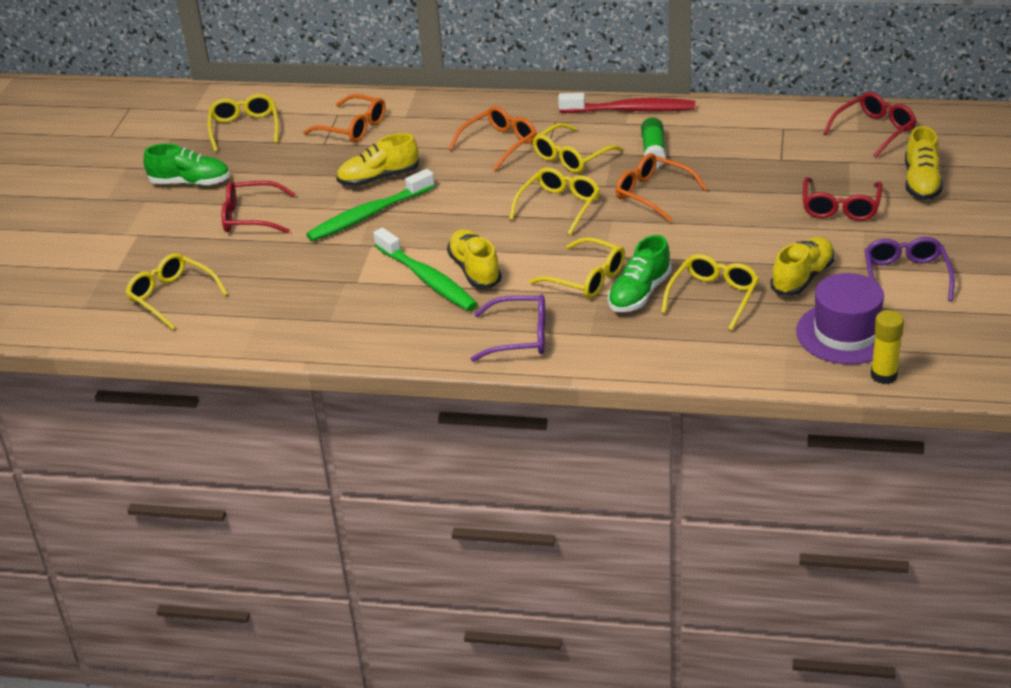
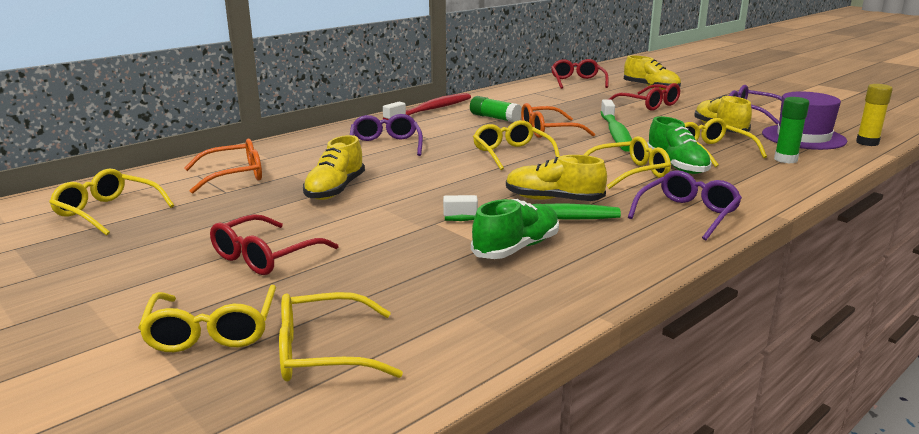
camera: 55 degrees left, 15 degrees down
(190, 182) = (123, 265): green shoe -> green shoe (516, 248)
(368, 215) = (383, 209): green toothbrush -> green toothbrush (616, 133)
(500, 144) = (385, 145): orange glasses -> purple glasses
(571, 157) = (453, 135): yellow glasses -> yellow glasses (212, 332)
(743, 343) = (785, 159): none -> green glue stick

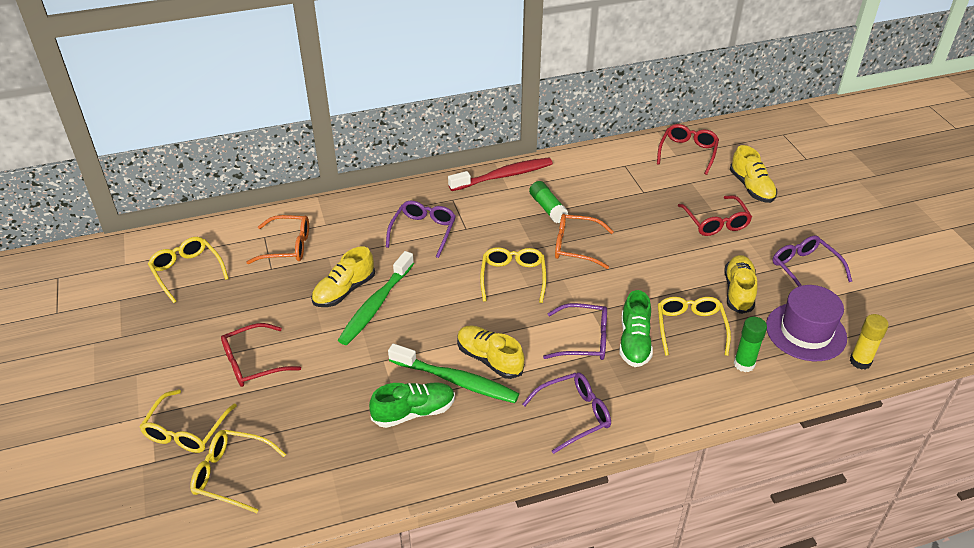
camera: 25 degrees right, 20 degrees up
(616, 133) = (632, 269): green toothbrush -> green toothbrush (375, 305)
(630, 173) = (585, 340): yellow glasses -> purple glasses

